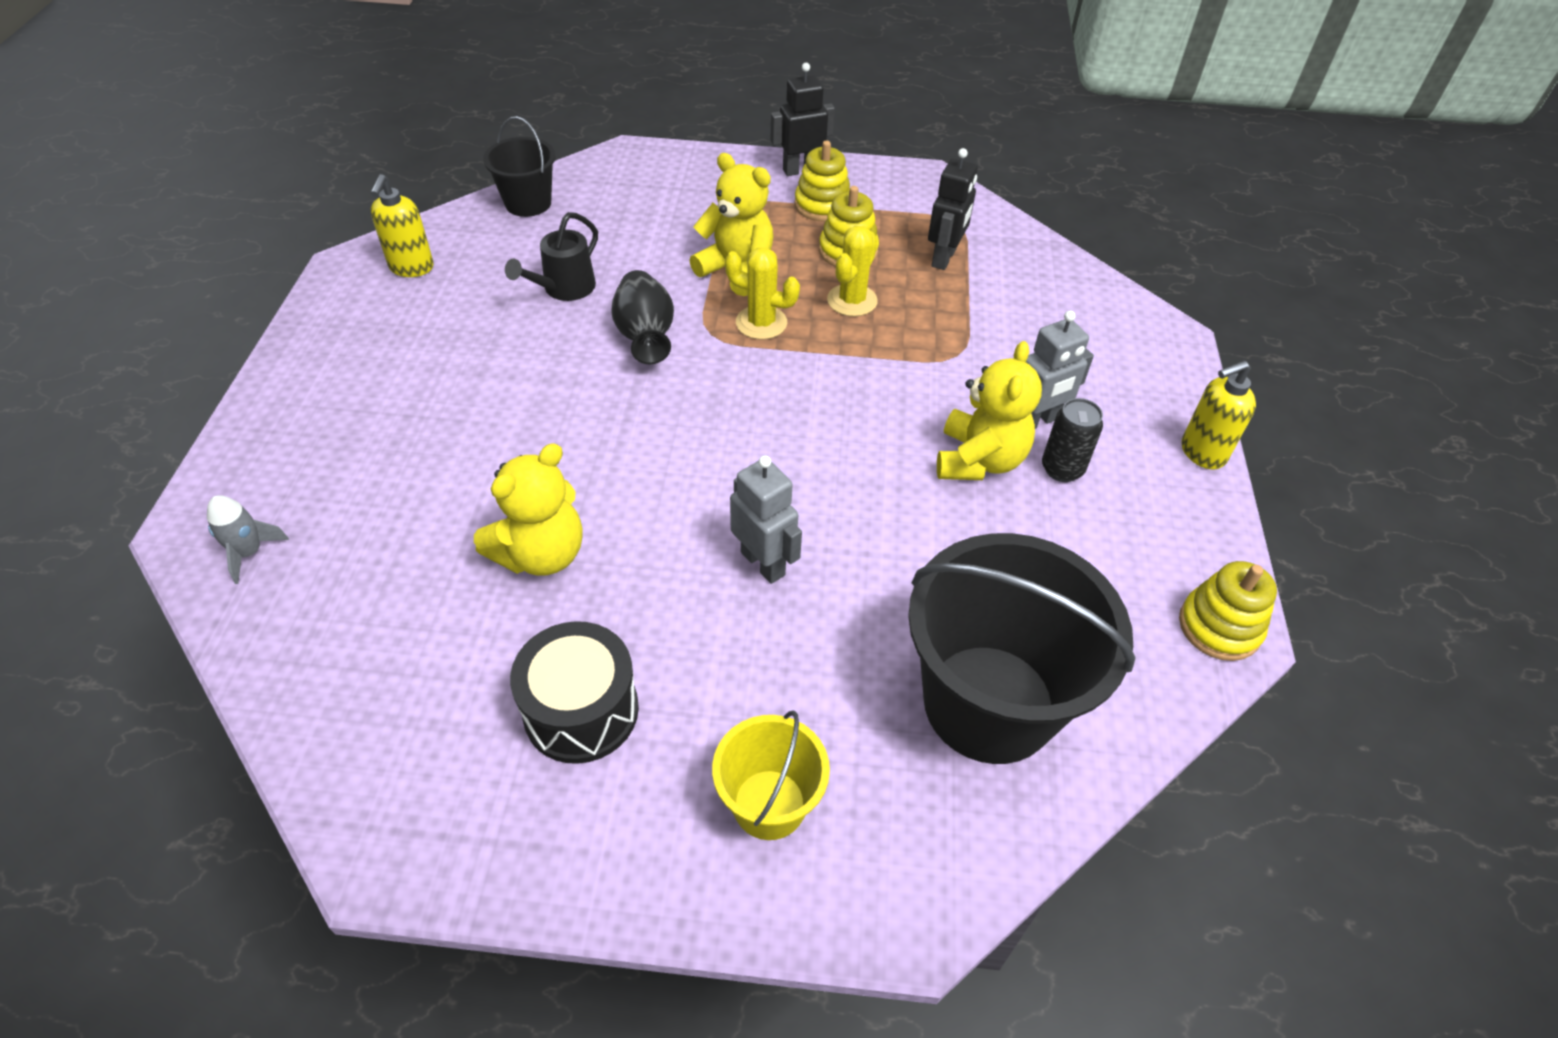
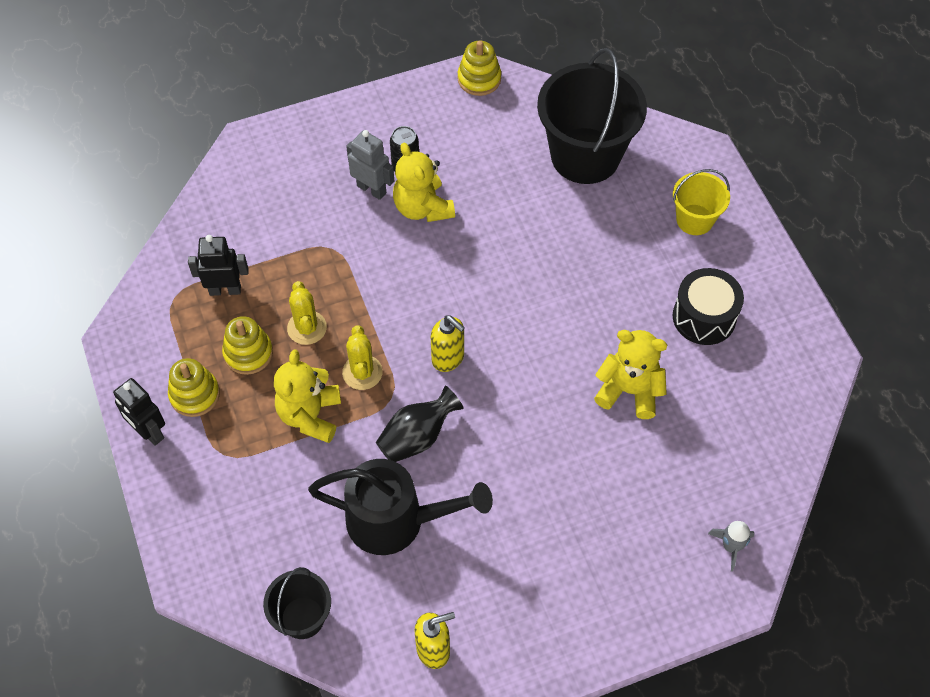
camera: 115 degrees left, 10 degrees up
(564, 289) = (397, 520): black watering can -> black watering can, size x1.75
(763, 563) = (564, 280): grey robot -> none
(852, 300) = (307, 328): yellow cactus -> yellow cactus turned 75 degrees clockwise
(979, 460) = (422, 207): yellow teddy bear -> yellow teddy bear turned 105 degrees counterclockwise
(1202, 453) = (352, 107): yellow soap dispenser -> yellow soap dispenser (448, 359)

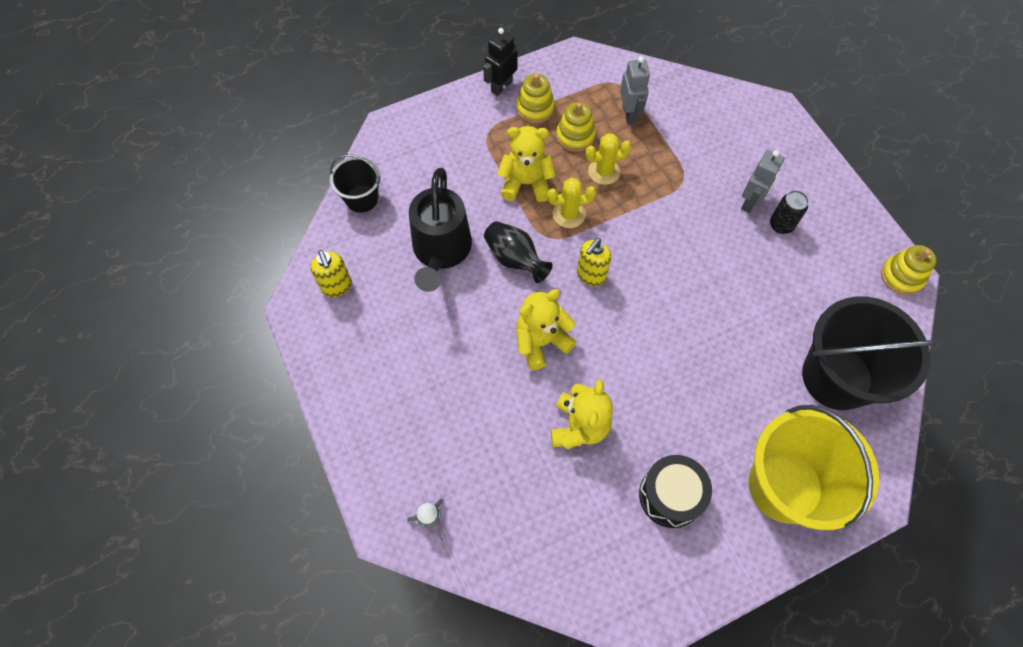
camera: 85 degrees right, 5 degrees up
(225, 290) = (629, 113): black robot -> grey robot
(422, 207) = (740, 242): yellow teddy bear -> yellow teddy bear (541, 341)
(694, 219) = (785, 486): yellow bucket -> yellow bucket, size x1.92

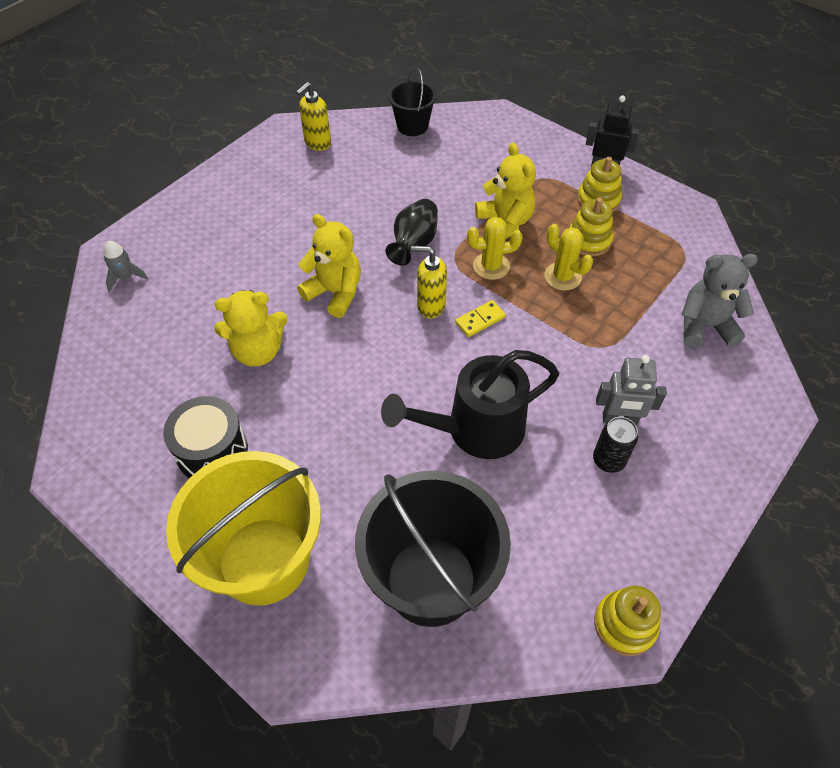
camera: 65 degrees right, 10 degrees down
(441, 251) = (390, 192): black watering can -> black watering can (475, 430)
(569, 214) = (491, 266): yellow cactus -> yellow cactus turned 60 degrees counterclockwise
(621, 247) = (480, 320): none -> yellow domino
(629, 113) = (653, 273): grey robot -> none
(692, 110) = (704, 326): none -> grey teddy bear

